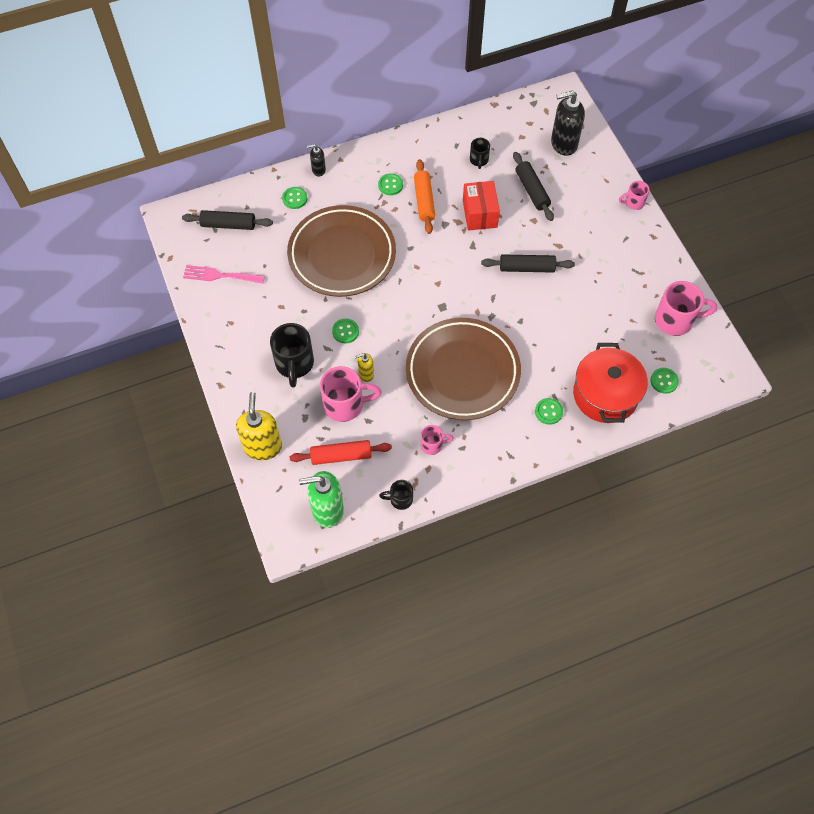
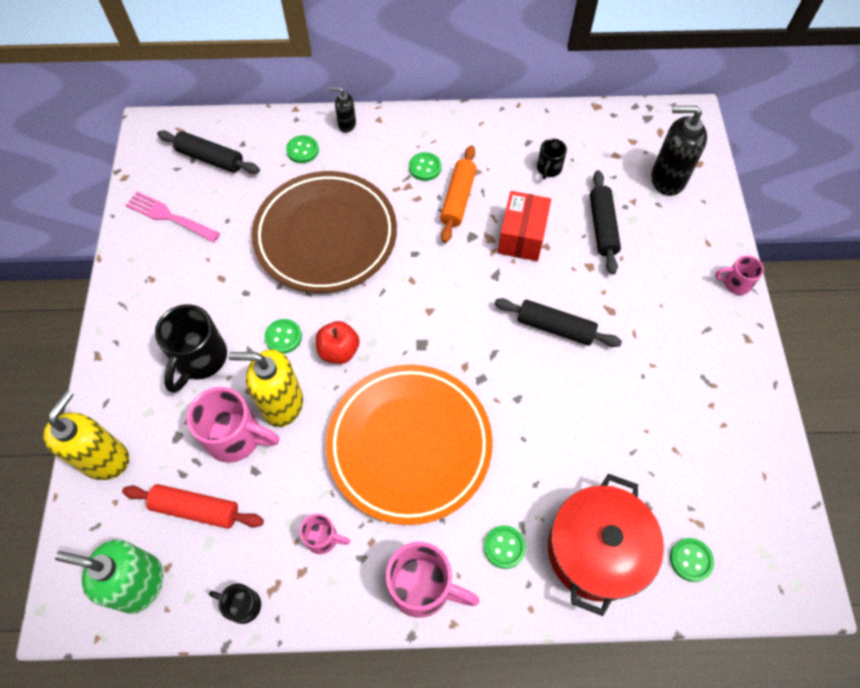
camera: 20 degrees right, 0 degrees up
(366, 374) = (282, 404): yellow soap dispenser -> yellow soap dispenser, size x1.95
(388, 328) = (339, 351): none -> red apple
(462, 372) = (409, 445): brown plate -> orange plate
(675, 320) = (739, 471): pink mug -> pink mug (423, 587)

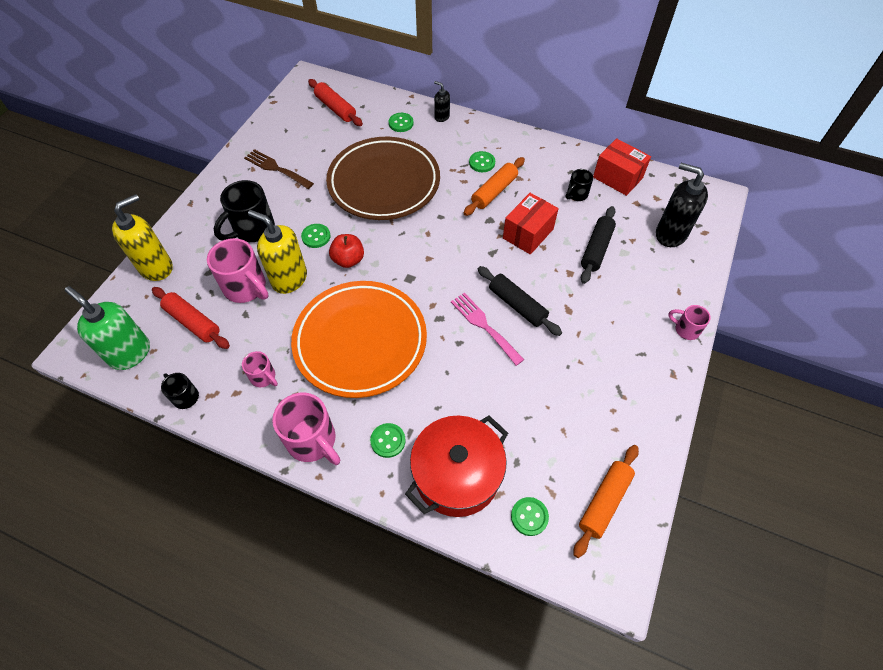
camera: 25 degrees right, 5 degrees down
(169, 216) = (287, 135): pink fork -> pink fork (484, 326)
(182, 267) = (276, 168): none -> brown fork
(210, 158) = (335, 108): black rolling pin -> red rolling pin
(581, 131) = (617, 177): none -> red box
(752, 508) = (604, 502): none -> orange rolling pin

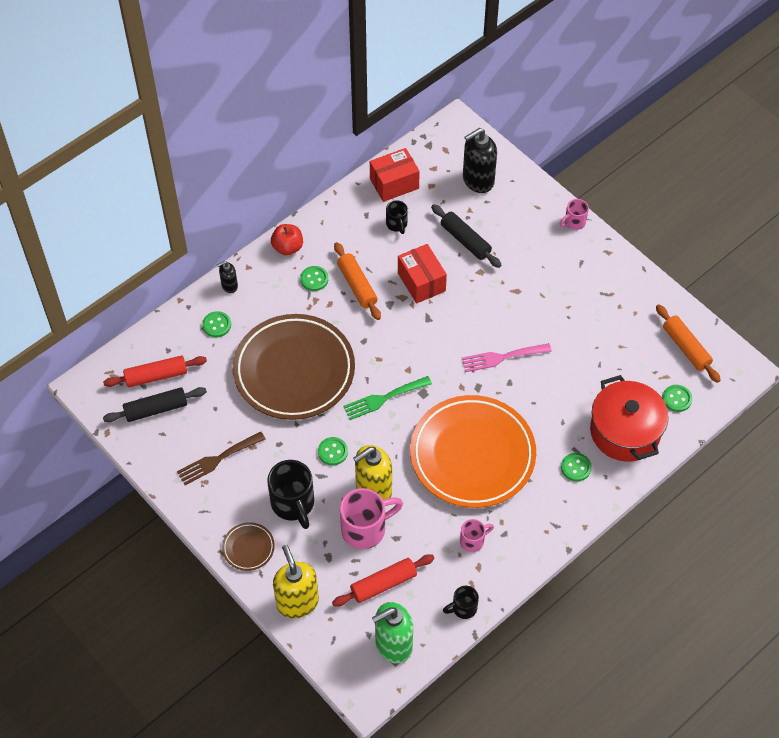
camera: 65 degrees left, 0 degrees up
(199, 217) = (248, 548): none -> brown plate
(313, 441) = (552, 521): pink mug -> none
(348, 260) = (376, 434): red apple -> red apple (288, 247)
(388, 252) = (384, 398): none -> green fork
(517, 305) = (493, 325): black rolling pin -> black rolling pin (156, 409)

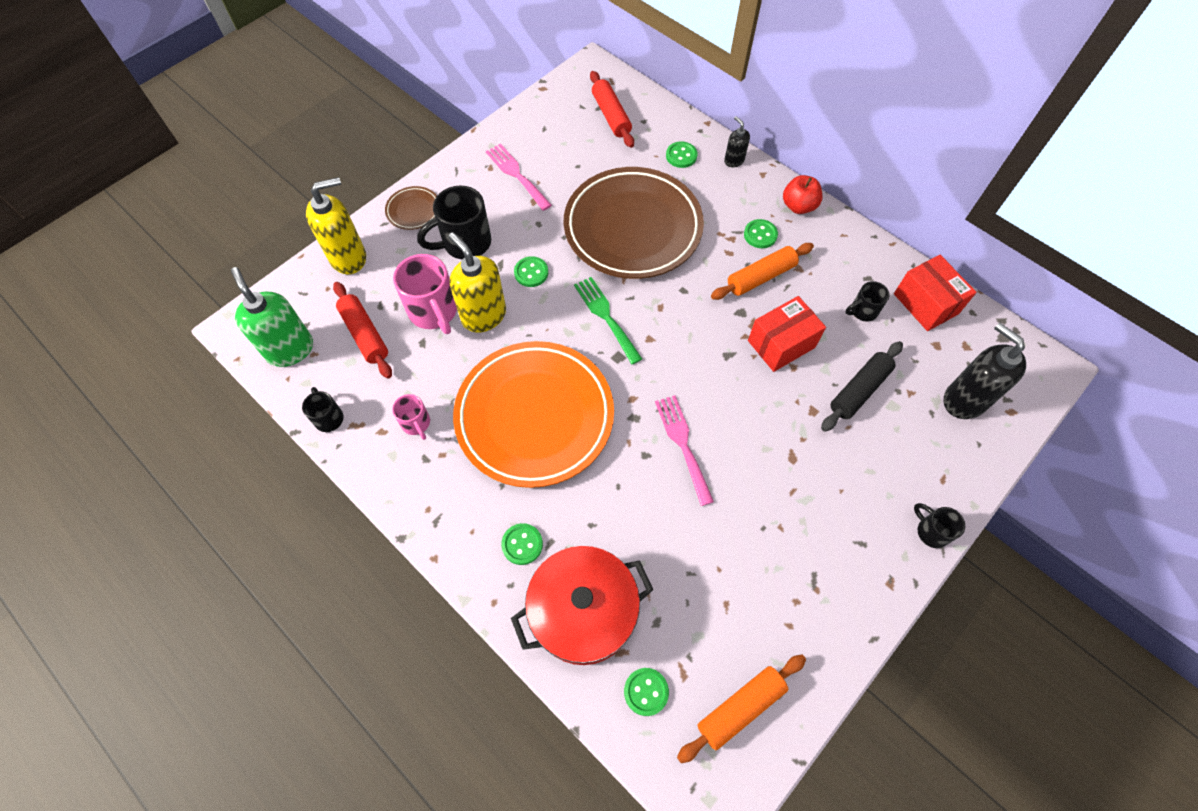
camera: 85 degrees right, 5 degrees up
(156, 409) = (572, 120): black rolling pin -> none
(218, 459) = (516, 174): brown fork -> pink fork
(574, 222) = (931, 531): pink mug -> black mug

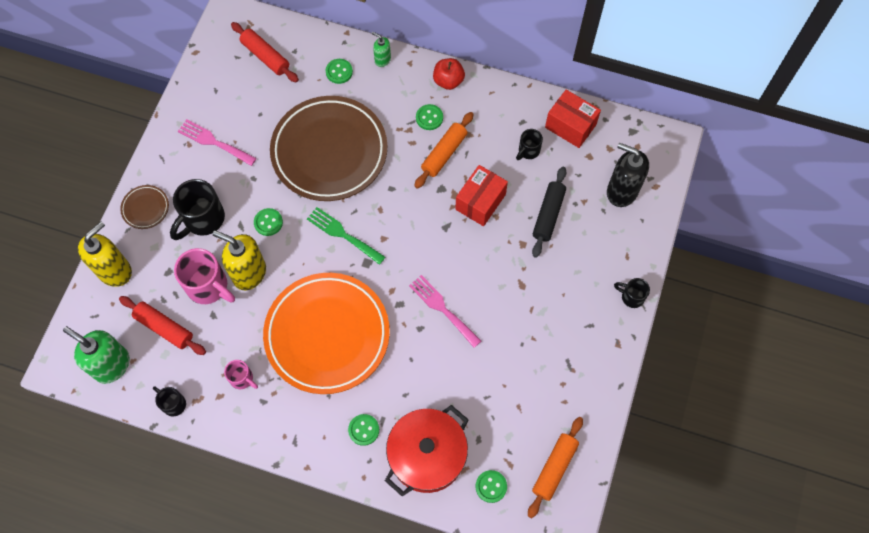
camera: 25 degrees left, 5 degrees up
(734, 160) = (382, 60): black soap dispenser -> green soap dispenser

